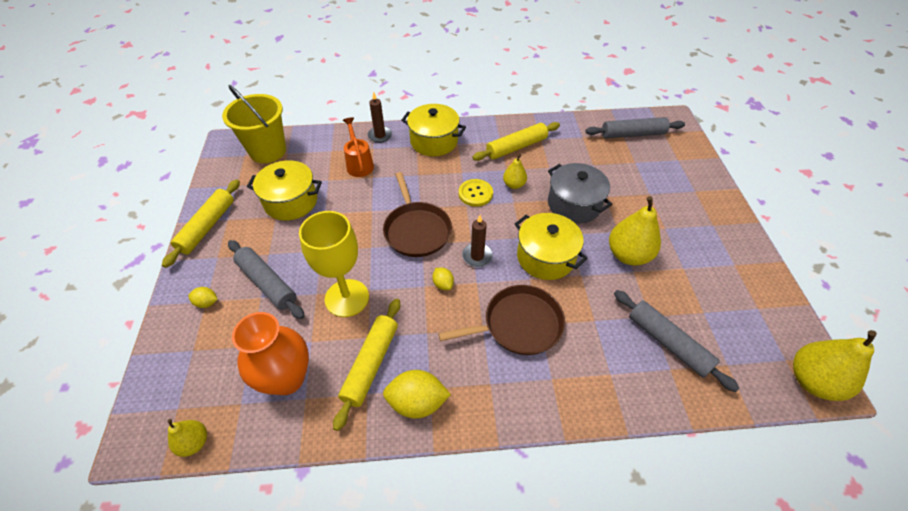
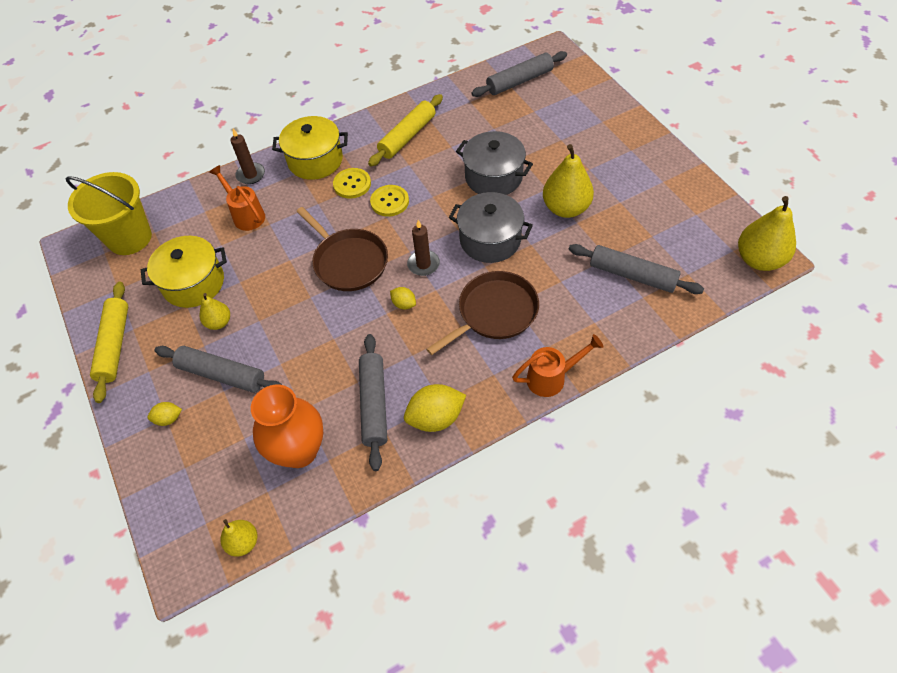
camera: 20 degrees left, 5 degrees up
(347, 298) = (314, 355): yellow goblet -> none
(371, 364) = (374, 404): yellow rolling pin -> grey rolling pin
(452, 169) = (352, 184): none -> yellow button
(514, 185) = (424, 178): yellow pear -> yellow pear (219, 322)
(543, 412) = (551, 378): none -> orange watering can
(545, 257) = (490, 240): yellow pot -> grey pot

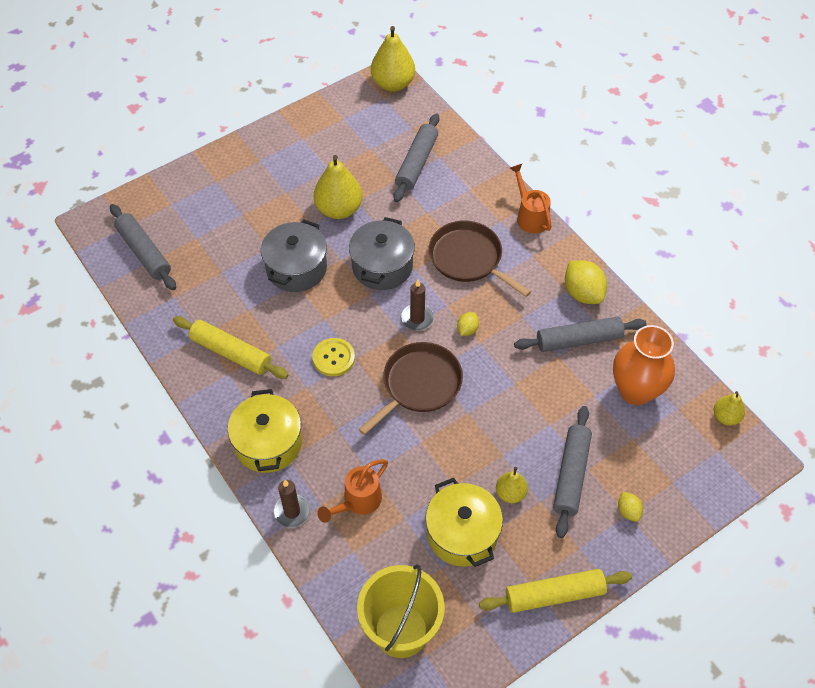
camera: 100 degrees left, 0 degrees up
(352, 184) = (307, 398): yellow button -> none

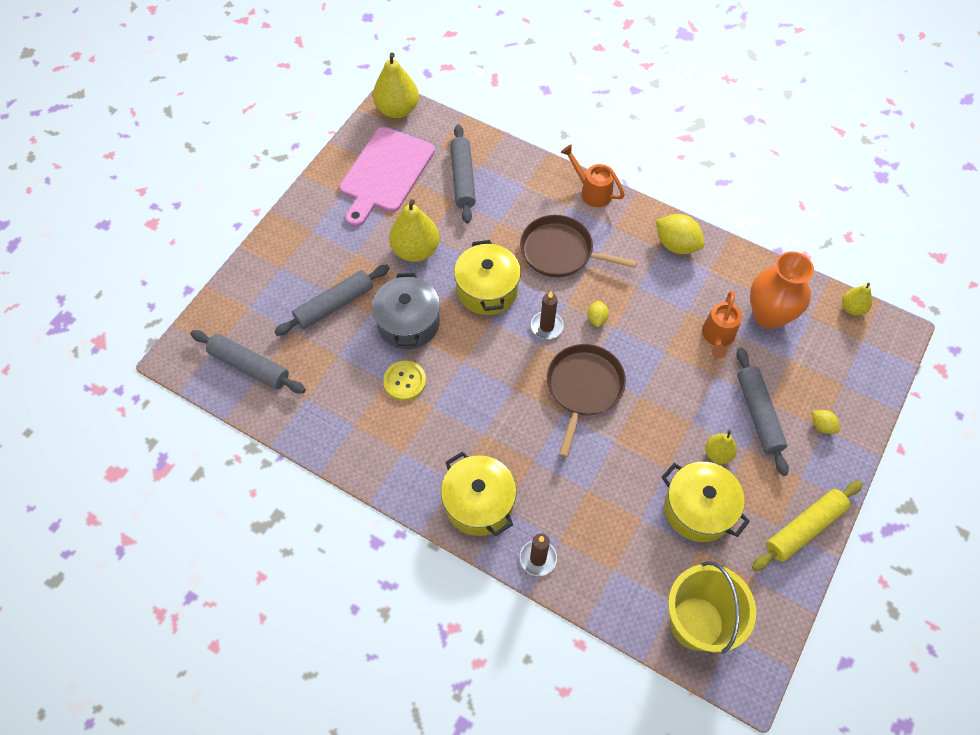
camera: 25 degrees left, 5 degrees up
(231, 353) = (393, 431): yellow rolling pin -> none
(333, 358) = (492, 395): yellow button -> yellow button (405, 381)
(350, 134) = (385, 173): none -> pink cutting board
(358, 501) = (591, 521): orange watering can -> orange watering can (717, 337)
(382, 266) = (487, 290): grey pot -> yellow pot
(579, 340) = (697, 289): grey rolling pin -> grey rolling pin (334, 305)

